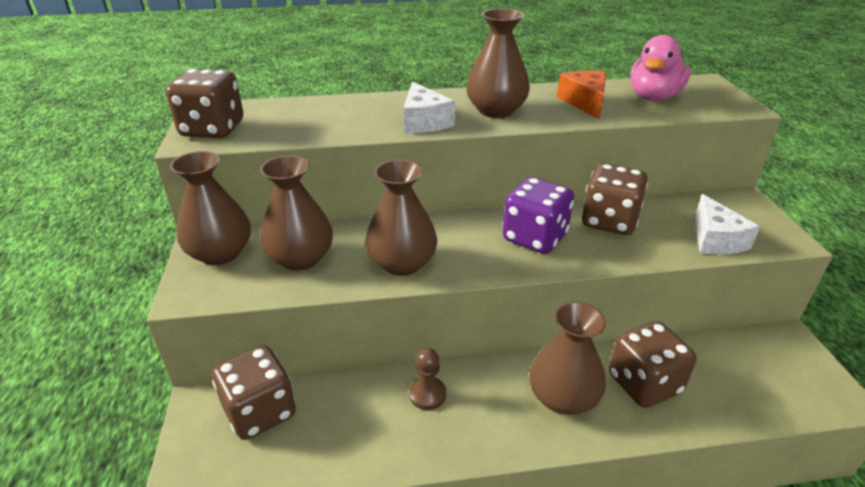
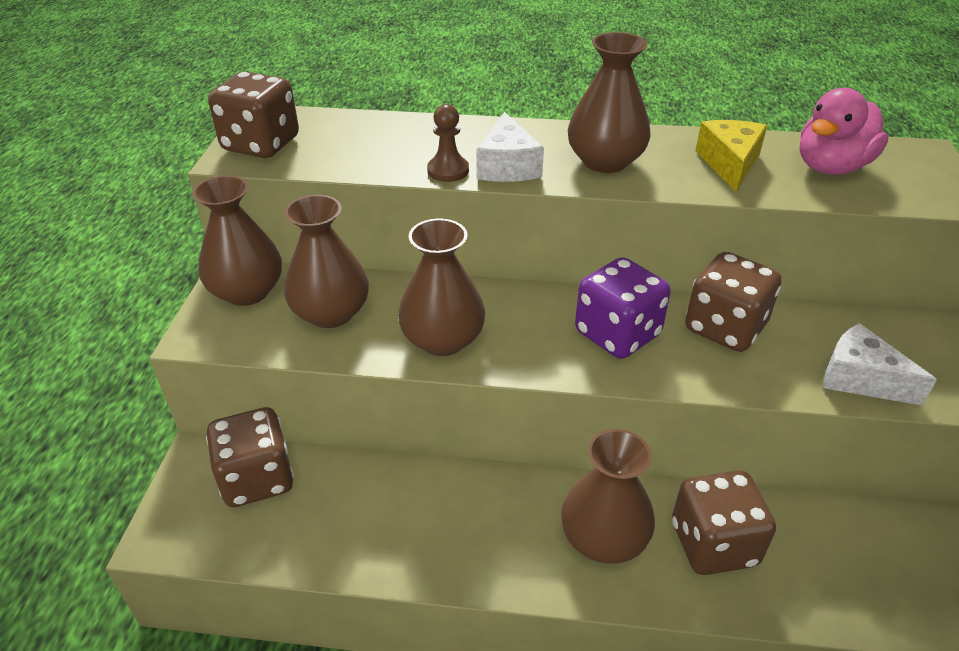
camera: 15 degrees right, 5 degrees up
(427, 394) = (444, 499): brown pawn -> brown pawn (448, 170)
(585, 102) = (730, 163): orange cheese -> yellow cheese
(715, 239) = (860, 378): white cheese -> white cheese turned 120 degrees clockwise

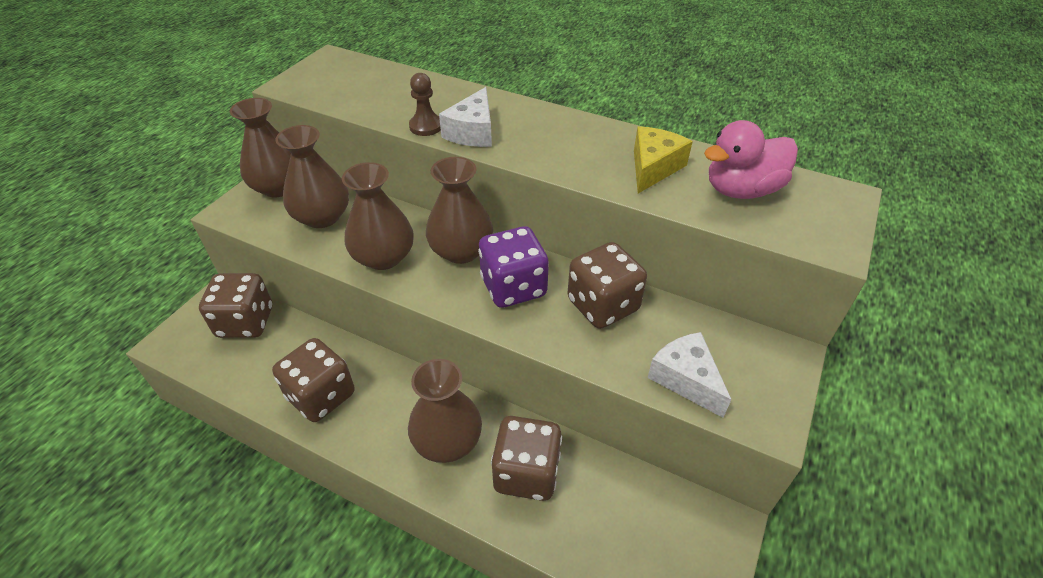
camera: 20 degrees right, 5 degrees up
(261, 144) = (314, 79): brown dice -> brown dice (321, 396)
(605, 161) = (551, 144): brown vase -> brown vase (461, 251)

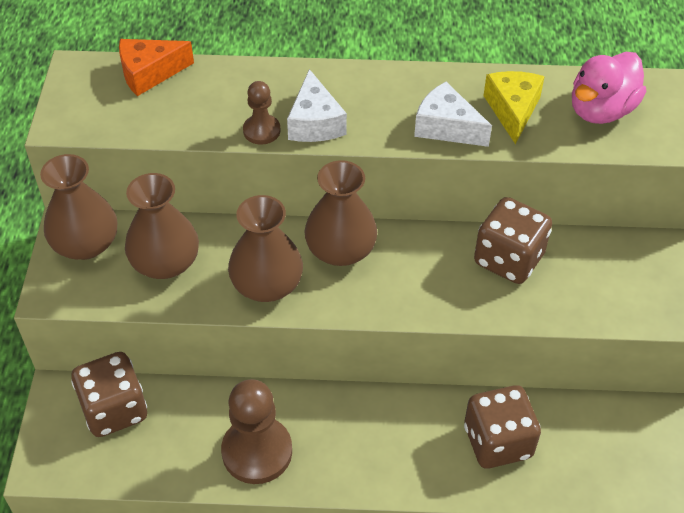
camera: 25 degrees left, 5 degrees up
(321, 396) = (257, 451): brown dice -> brown pawn
(377, 71) = (149, 73): none -> orange cheese
(447, 440) = (409, 443): brown vase -> none
(513, 287) = (417, 271): purple dice -> none
(686, 379) = (615, 303): white cheese -> white cheese (446, 127)

